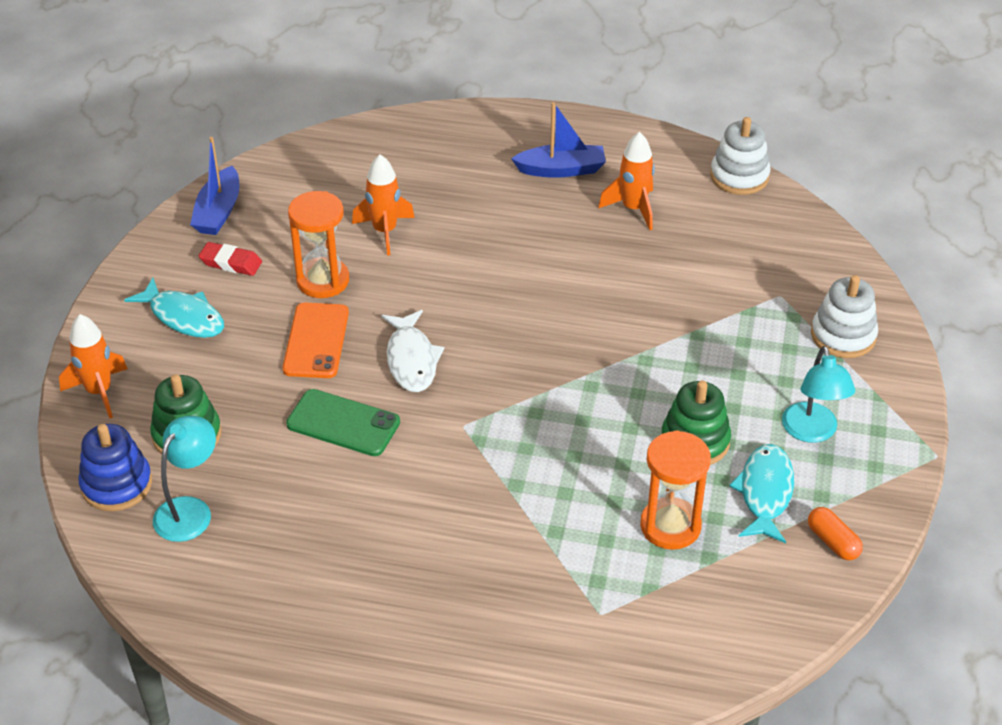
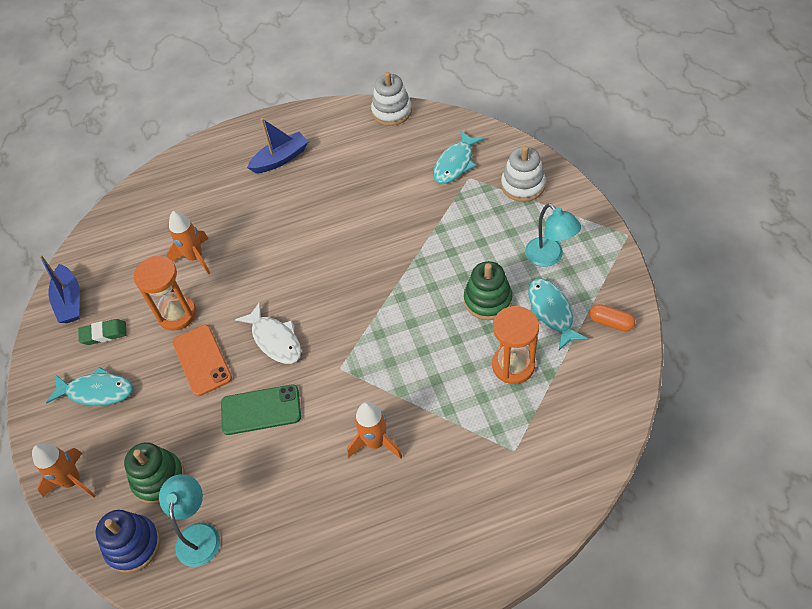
camera: 25 degrees left, 10 degrees up
(231, 263) = (104, 334): red eraser -> green eraser
(633, 209) = (343, 164): orange rocket -> orange rocket (375, 443)
(774, 271) = (455, 163): none -> turquoise fish

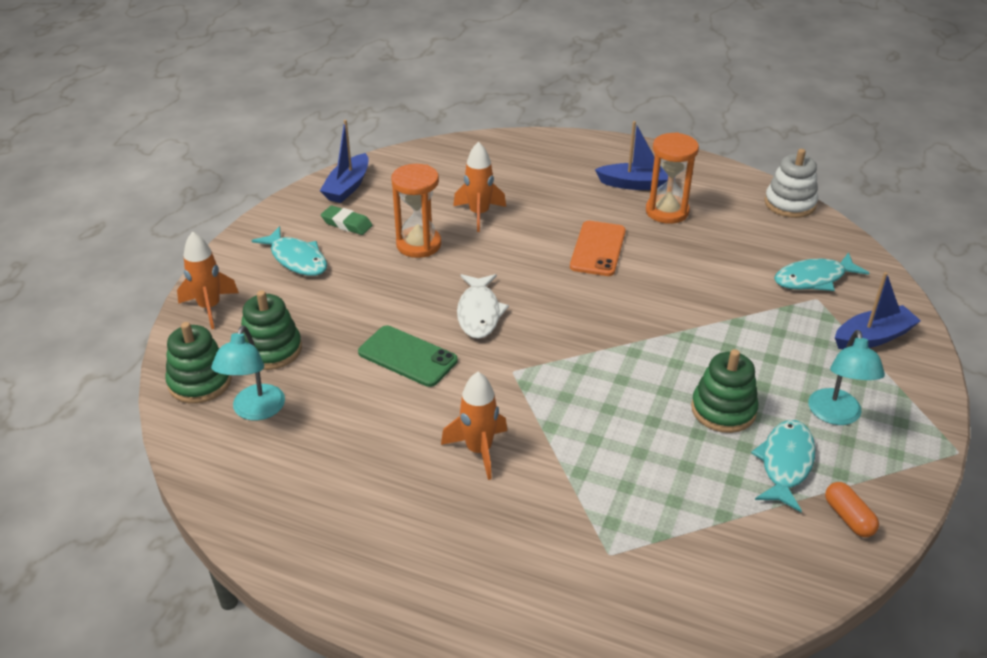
camera: 35 degrees right, 15 degrees down
(133, 545) = (200, 382): blue stacking toy -> green stacking toy
(199, 534) = (255, 411): turquoise lamp -> turquoise lamp turned 150 degrees clockwise
(202, 360) = (401, 289): orange phone -> orange phone (598, 249)
(513, 365) = (689, 482): orange hourglass -> orange hourglass (667, 211)
(523, 185) = (873, 337): white stacking toy -> blue boat

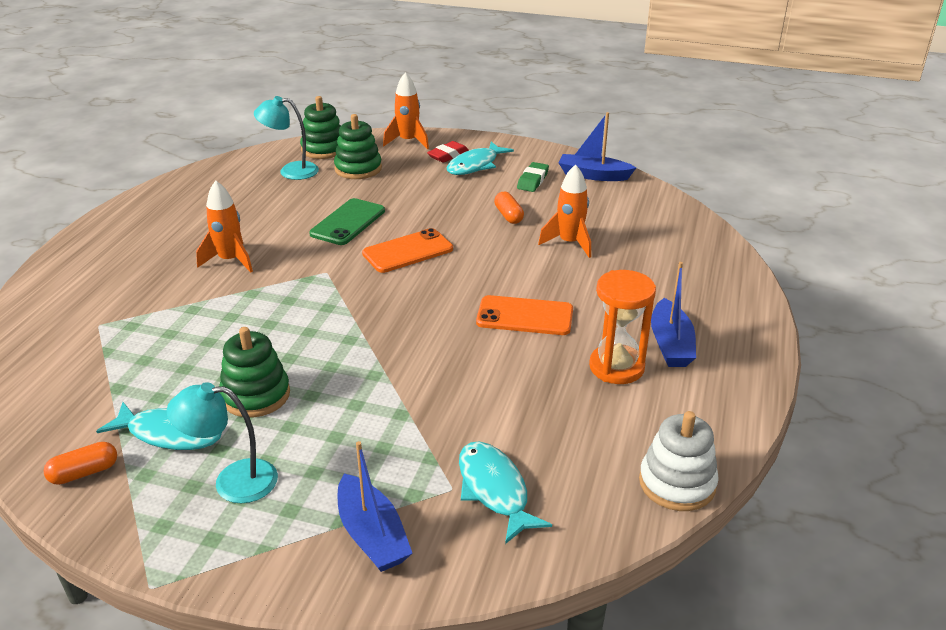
camera: 85 degrees right, 5 degrees down
(263, 277) = (448, 155): none -> red eraser
(418, 245) = (508, 216): orange hourglass -> orange capsule
(479, 313) = (408, 251): white fish -> orange phone

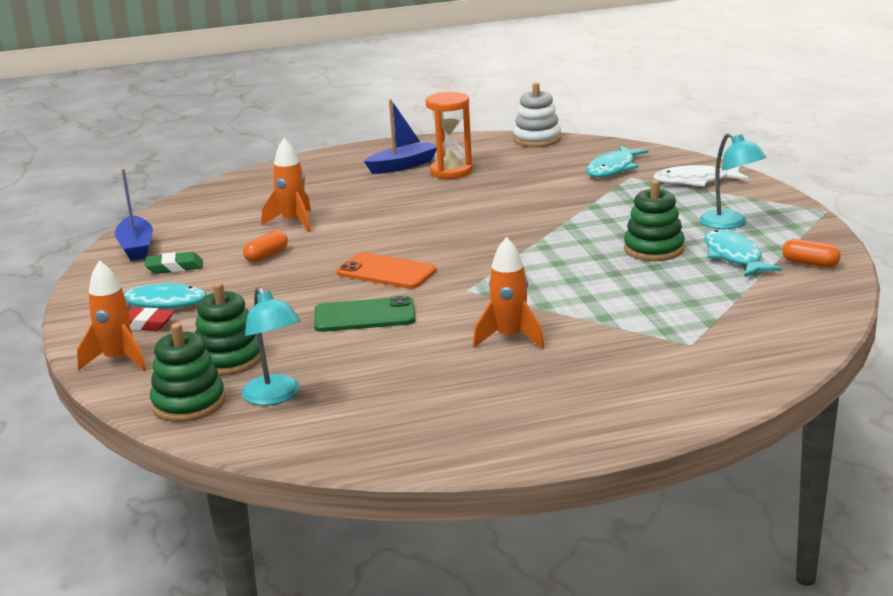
camera: 120 degrees left, 10 degrees down
(372, 535) = (695, 181): blue boat -> white fish
(524, 316) = (428, 207): orange phone -> none

